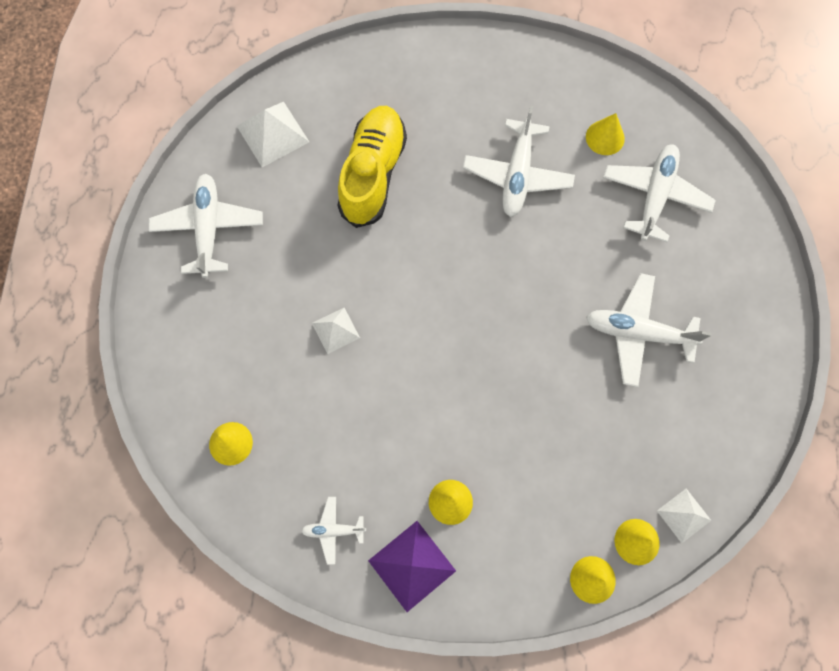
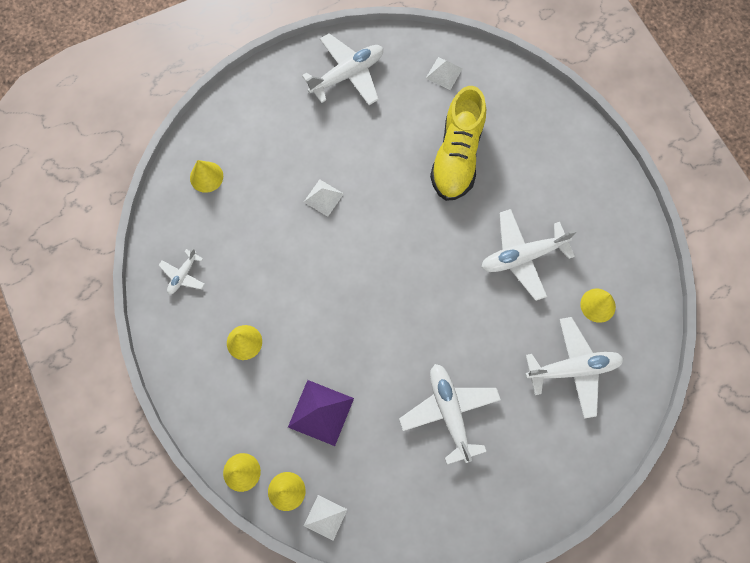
camera: 60 degrees right, 0 degrees up
(273, 134) = (444, 73): white pyramid -> white pyramid, size x0.63
(333, 530) = (183, 275): white plane -> white plane turned 120 degrees counterclockwise
(373, 173) = (457, 156): yellow shoe -> yellow shoe turned 120 degrees clockwise
(412, 565) = (186, 340): purple pyramid -> purple pyramid (321, 412)

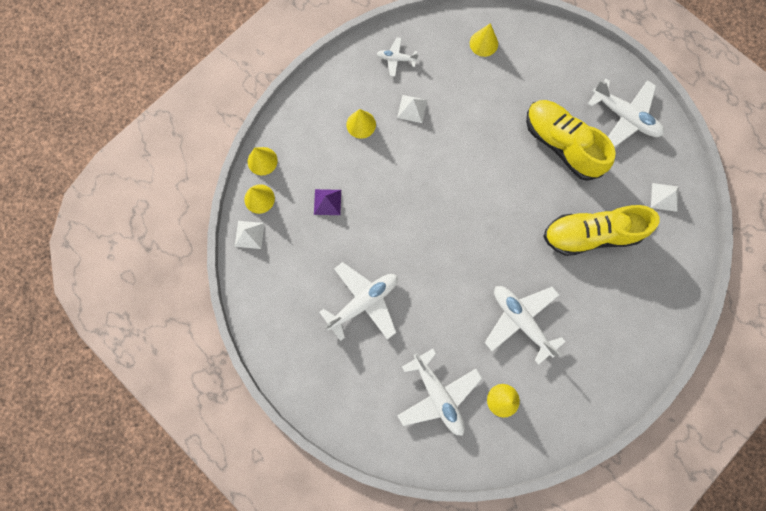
camera: 70 degrees right, 5 degrees up
(321, 412) = (327, 202): purple pyramid -> purple pyramid, size x0.63
(323, 197) = (504, 139): white pyramid -> white pyramid (412, 108)
(352, 145) = (561, 144): none -> yellow shoe

